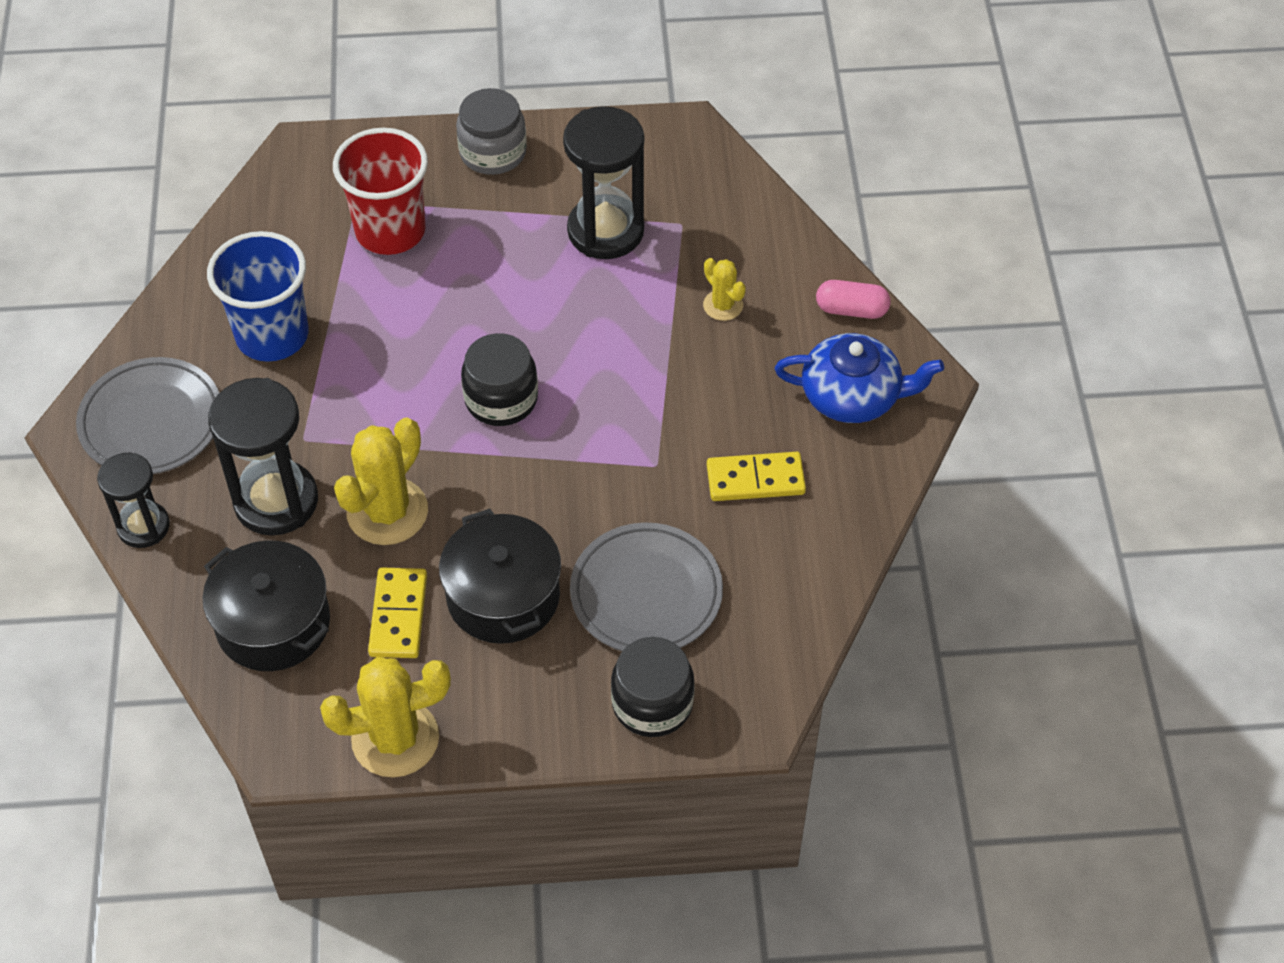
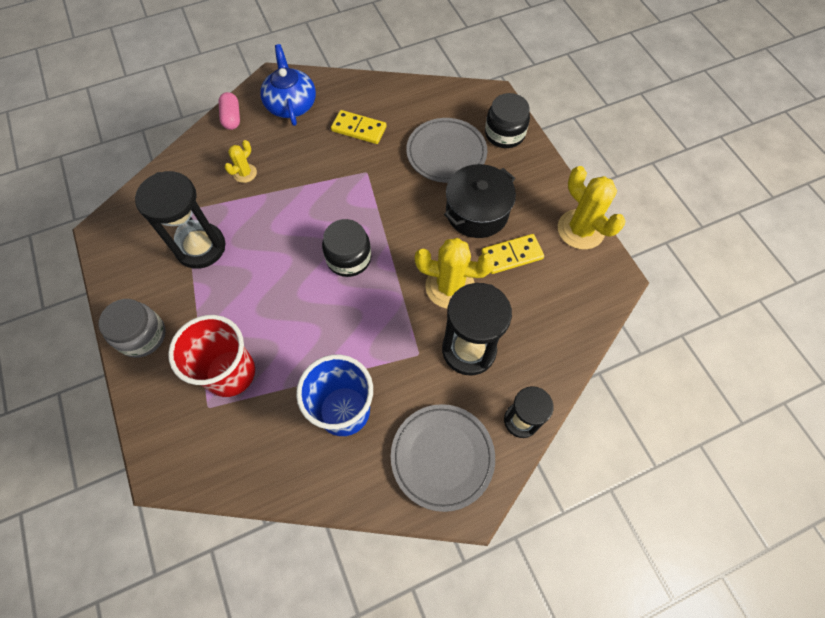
camera: 110 degrees left, 10 degrees up
(273, 623) = (548, 315): black pot -> none
(755, 479) = (359, 129): yellow domino -> yellow domino turned 45 degrees counterclockwise

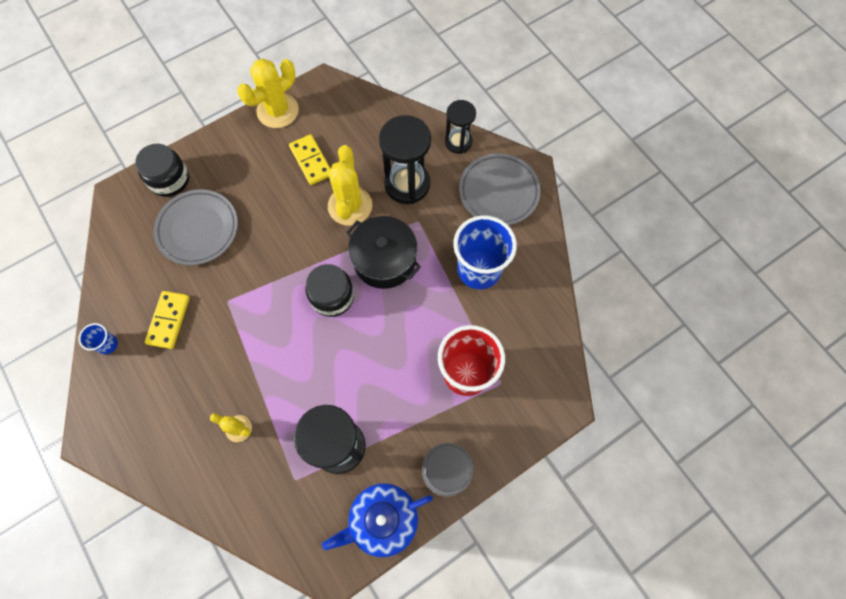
camera: 100 degrees left, 5 degrees up
(232, 118) = (157, 469): pink capsule -> none
(291, 104) = (133, 404): blue teapot -> blue teapot (382, 520)
(348, 88) = (107, 344): none -> blue cup
(477, 212) = (267, 193): black pot -> black pot (384, 260)

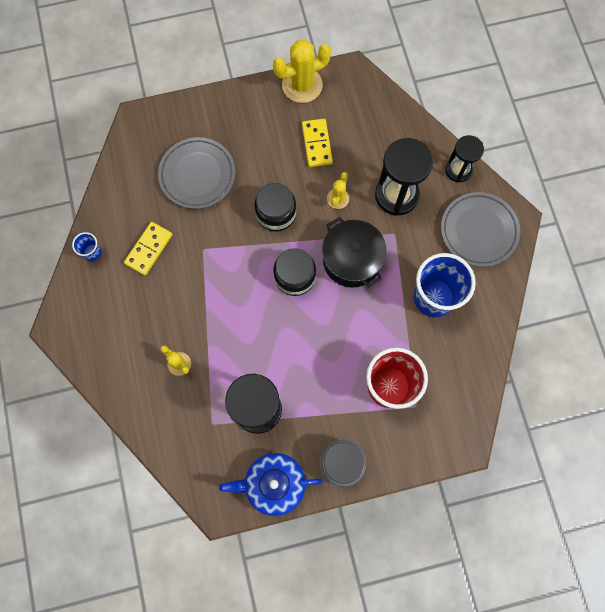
camera: 20 degrees right, 5 degrees up
(169, 179) = (186, 120): black jar -> black jar (276, 213)
(350, 206) = (338, 198): yellow cactus -> yellow cactus, size x0.53

